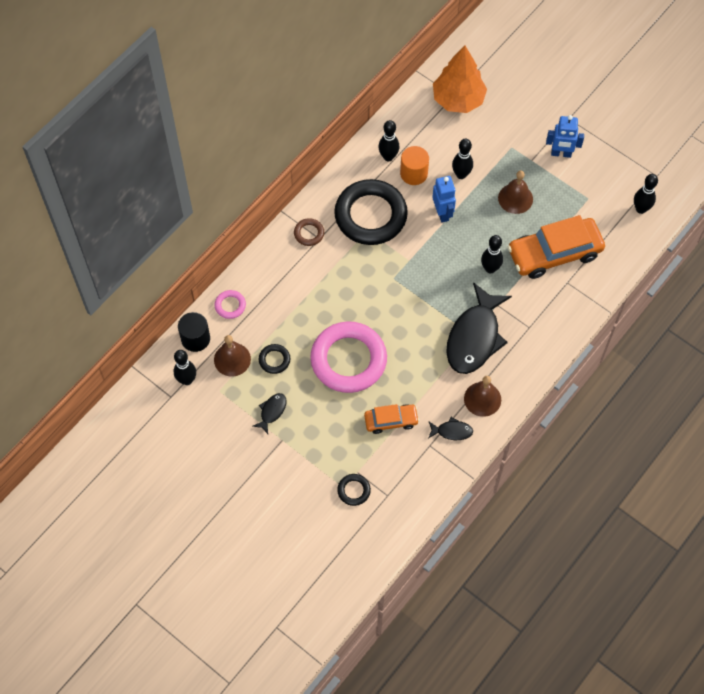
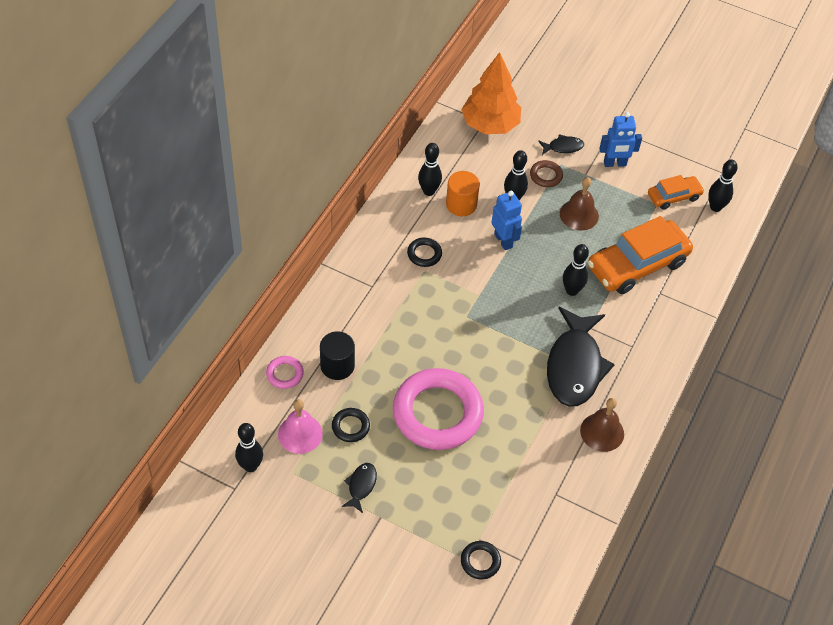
camera: 15 degrees left, 10 degrees down
(195, 339) = (251, 417): black cylinder -> black cylinder (337, 366)
(232, 359) = (300, 434): brown bell -> pink bell
(309, 233) = (359, 282): brown ring -> brown ring (546, 176)
(370, 215) = (424, 254): black ring -> black ring, size x0.42
(391, 421) = (504, 473): orange car -> orange car (674, 196)
(452, 431) = (577, 473): black fish -> black fish (563, 147)

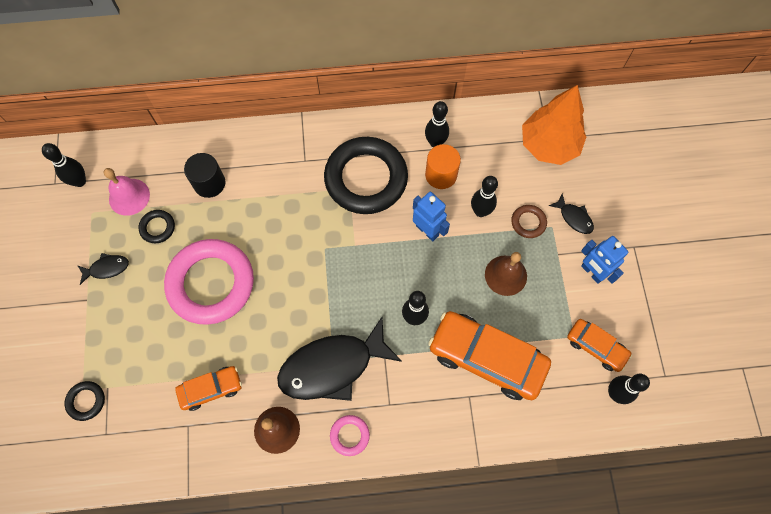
camera: 60 degrees right, 15 degrees up
(285, 374) = (177, 152): pink ring -> pink ring (349, 435)
(424, 254) = (366, 178): black ring -> black ring, size x2.39
(503, 240) = (427, 230): blue robot -> blue robot turned 75 degrees counterclockwise
(535, 461) = (211, 389): none -> orange car

